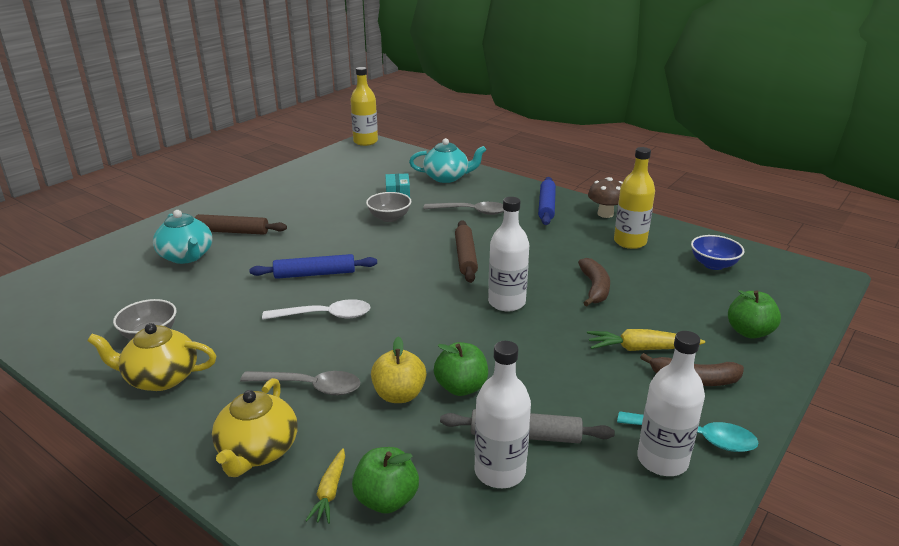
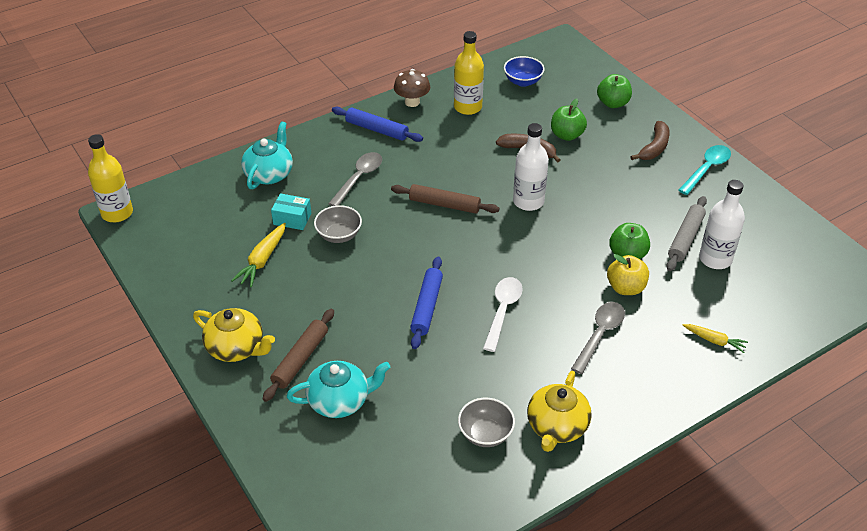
camera: 70 degrees left, 15 degrees up
(258, 451) = (665, 373): yellow teapot -> yellow teapot (236, 348)
(386, 499) = (727, 315): green apple -> green apple (567, 135)
(641, 349) = (613, 156): yellow carrot -> yellow carrot (262, 260)
(662, 460) = (722, 189): white bottle -> none

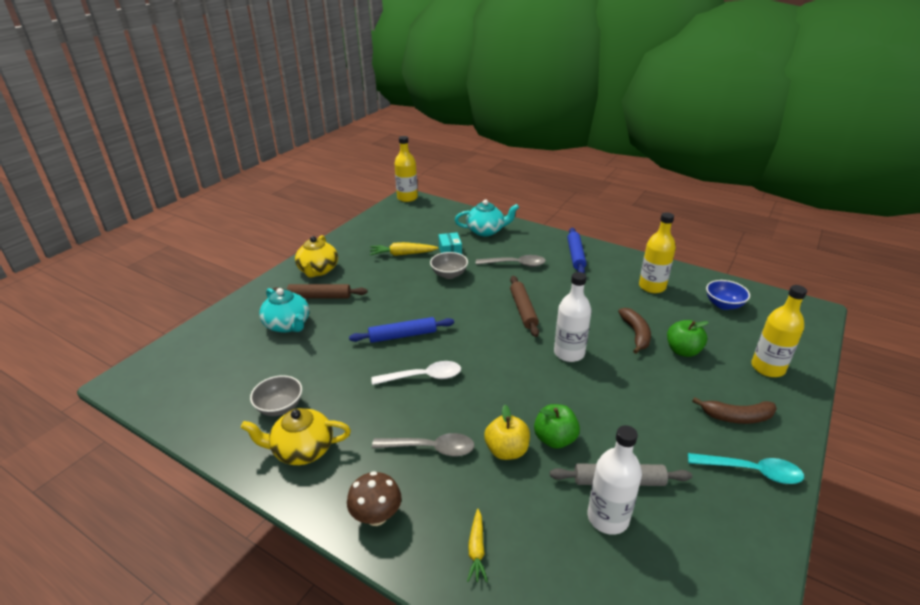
camera: 65 degrees right, 10 degrees down
(412, 102) = (625, 260): brown mushroom -> brown mushroom (376, 516)
(613, 103) = (767, 368): green apple -> yellow bottle

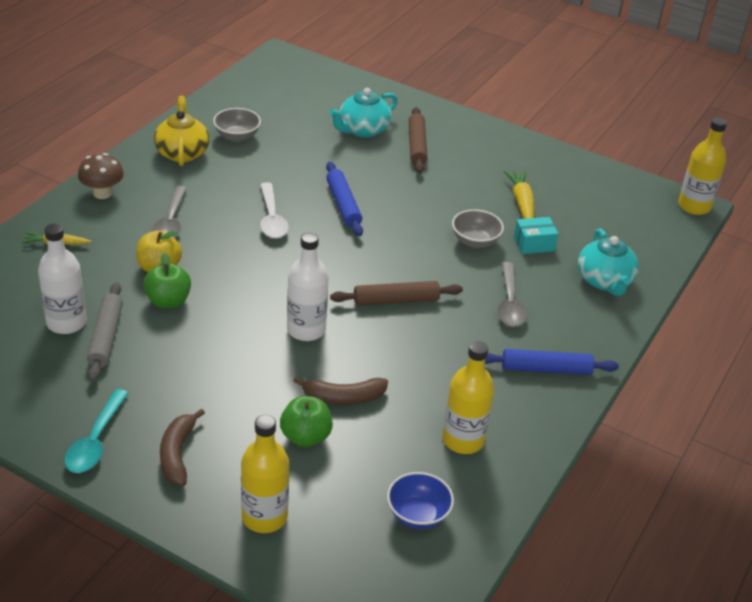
camera: 85 degrees right, 5 degrees up
(318, 270) = (473, 141): yellow teapot -> none

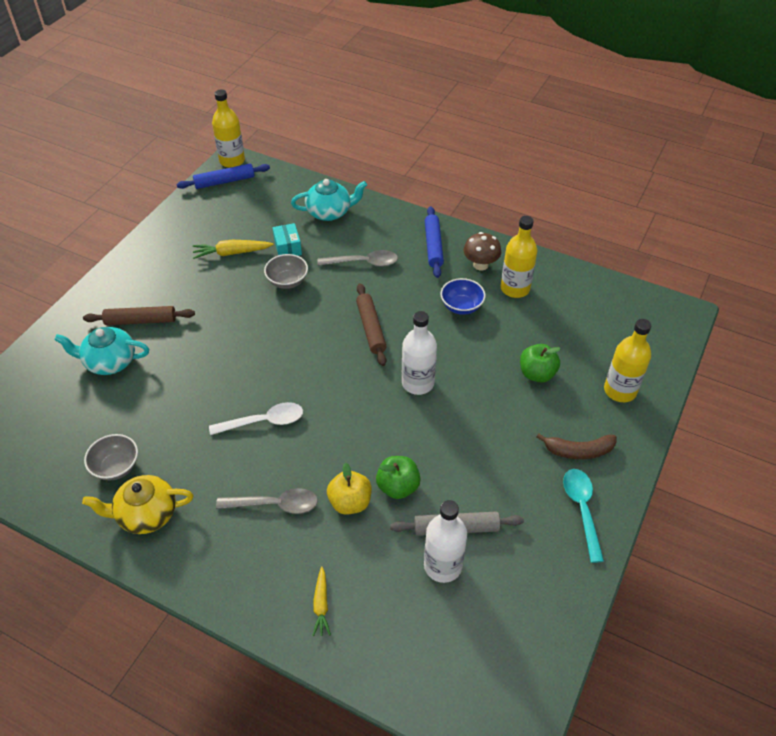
camera: 90 degrees left, 10 degrees up
(96, 441) = (582, 510): turquoise spoon -> turquoise spoon turned 105 degrees counterclockwise
(102, 193) = (226, 579): brown mushroom -> brown mushroom (480, 265)
(343, 204) = (239, 369): blue rolling pin -> blue rolling pin (224, 181)
(343, 397) = (490, 354): brown banana -> none
(363, 130) = (109, 362): turquoise teapot -> turquoise teapot turned 135 degrees clockwise
(418, 515) = (589, 310): blue bowl -> blue bowl (461, 306)

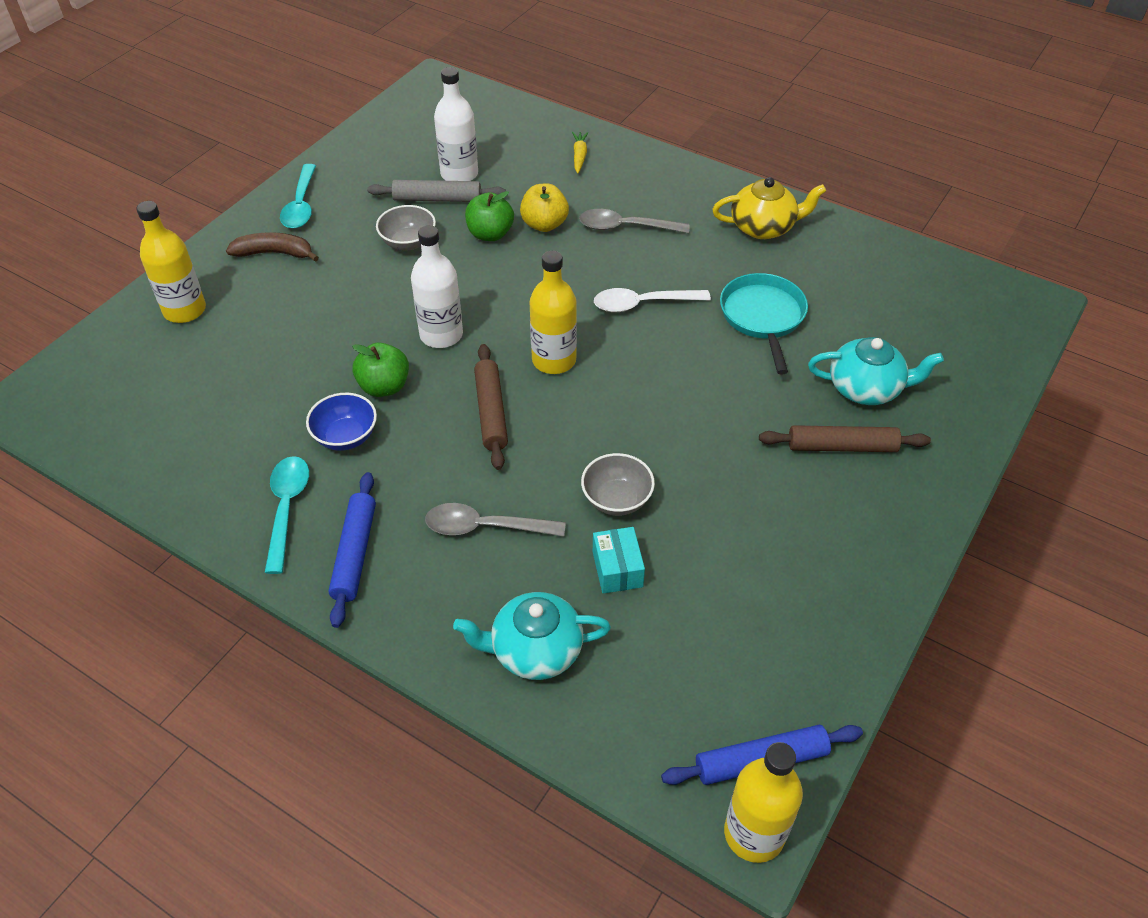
camera: 175 degrees left, 0 degrees up
(116, 467) = (811, 269): grey bowl -> grey bowl (408, 242)
(169, 416) = (763, 317): none -> turquoise pan
(232, 253) = (718, 564): yellow carrot -> none
(480, 265) = (287, 509): brown mushroom -> turquoise spoon
(515, 288) = (250, 461): yellow bottle -> yellow bottle (554, 360)
(537, 374) = (280, 336): green apple -> green apple (384, 386)

